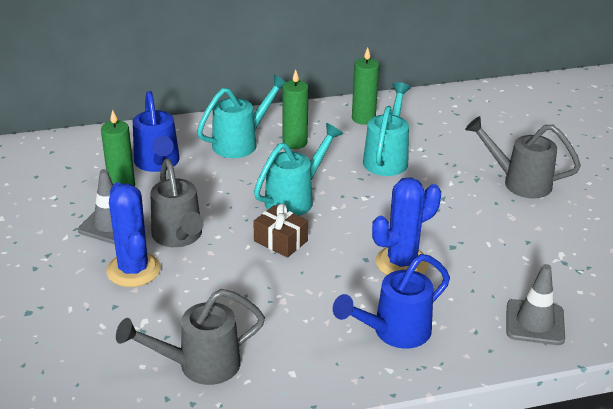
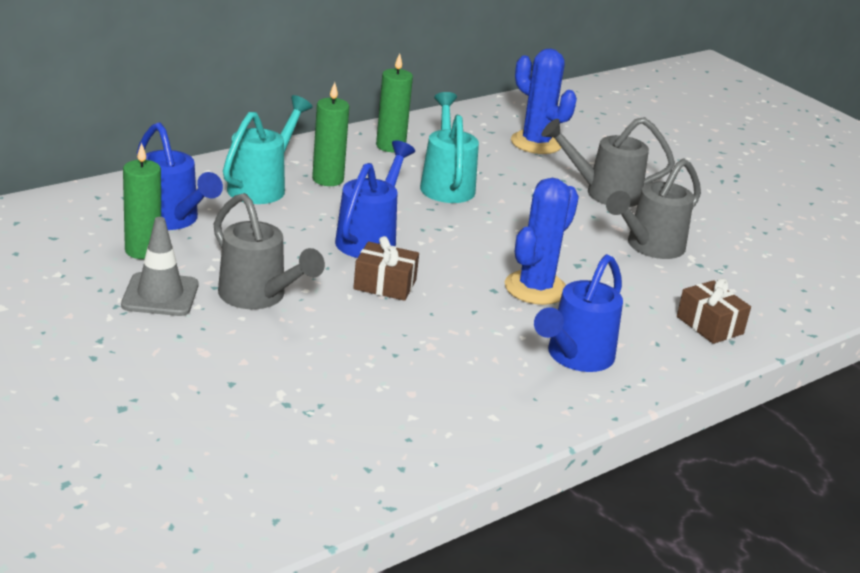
camera: 25 degrees left, 5 degrees down
(133, 270) = (227, 340): blue cactus -> blue cactus (536, 143)
(199, 365) = (382, 428): grey watering can -> grey watering can (649, 247)
(295, 198) = (370, 238): turquoise watering can -> blue watering can
(535, 322) = (709, 325): grey traffic cone -> brown gift

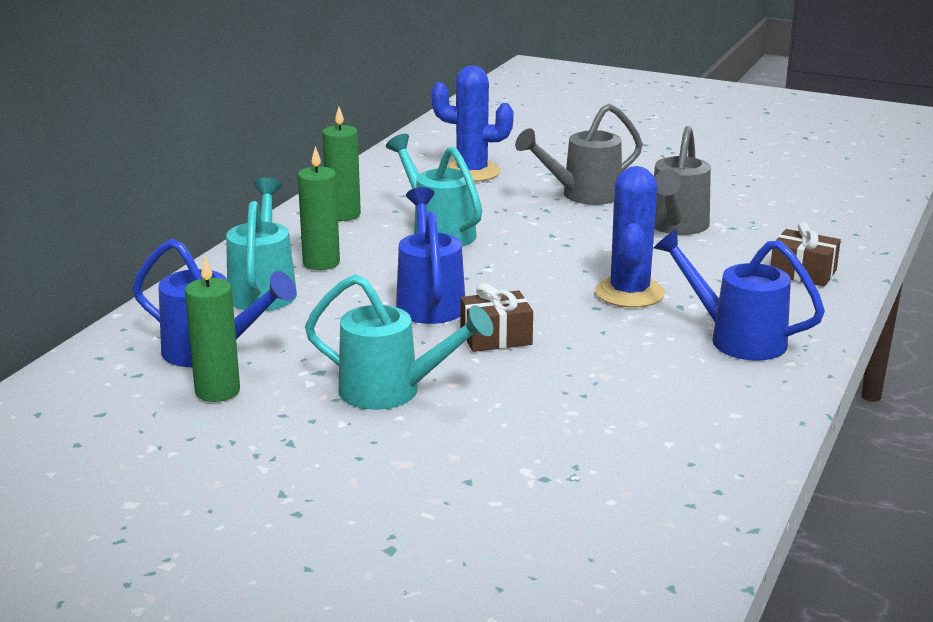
camera: 25 degrees left, 5 degrees down
(160, 295) = (290, 427): grey traffic cone -> none
(259, 297) = (392, 392): grey watering can -> turquoise watering can
(575, 358) = (736, 338): blue watering can -> blue watering can turned 120 degrees clockwise

